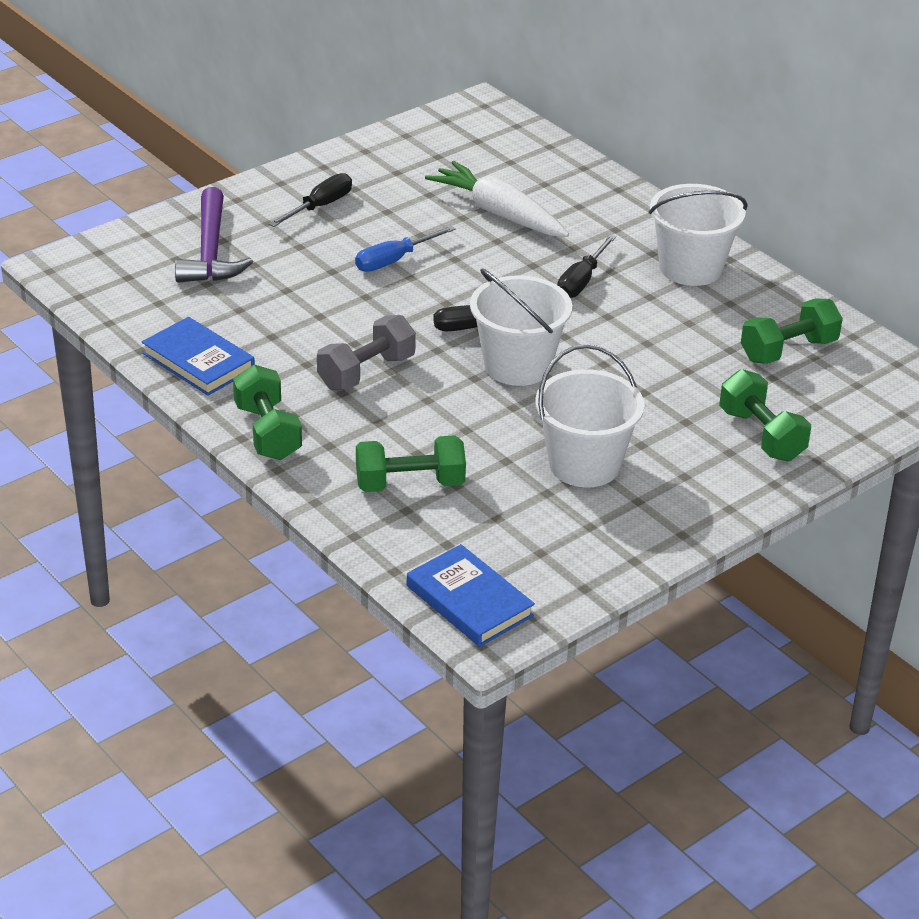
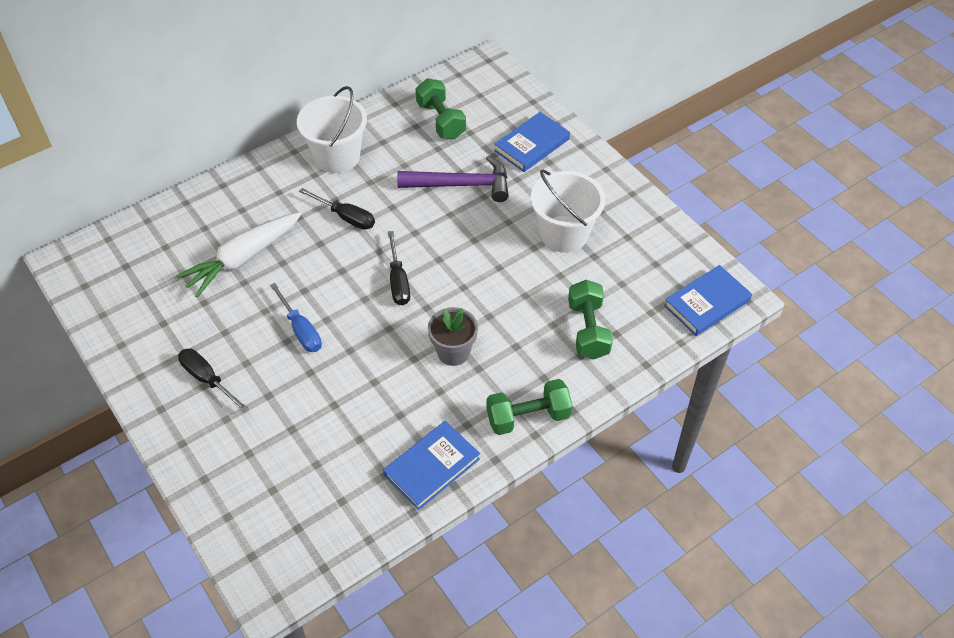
camera: 85 degrees left, 15 degrees up
(210, 251) = (266, 462): purple hammer -> purple hammer (462, 185)
(366, 372) = (453, 352): grey dumbbell -> grey flower pot
(517, 365) = (450, 261): white bucket -> none
(761, 435) = (532, 145): green dumbbell -> blue book

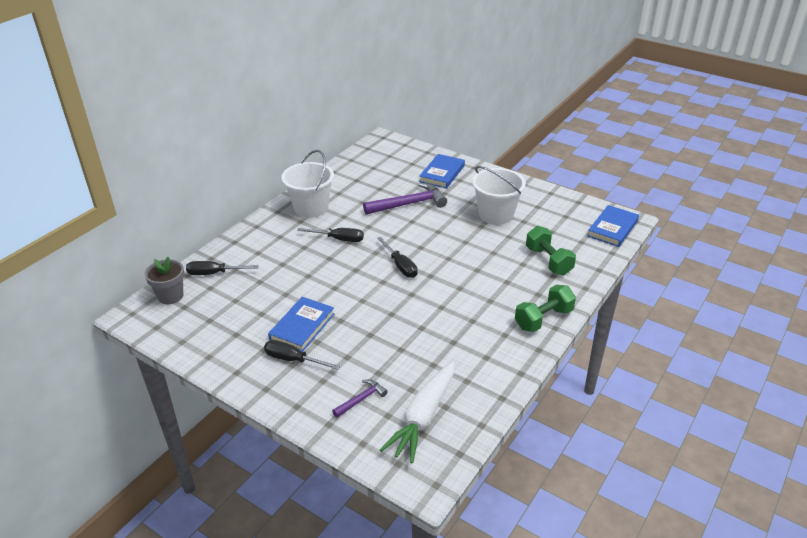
camera: 20 degrees left, 15 degrees down
(179, 227) = (214, 273): none -> black screwdriver
(243, 259) = (276, 280): white carrot -> white carrot (423, 417)
(255, 458) = (361, 399): none -> purple hammer
(301, 329) = (347, 311): blue screwdriver -> none
(432, 467) = (497, 366): blue book -> blue book (302, 326)
(441, 120) = (372, 174): green dumbbell -> none
(453, 352) = (466, 296): grey flower pot -> grey flower pot (170, 296)

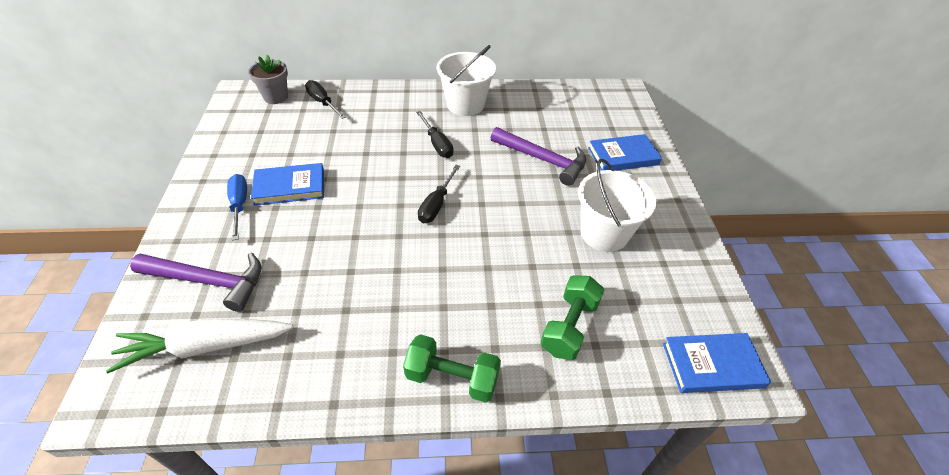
camera: 50 degrees right, 10 degrees up
(293, 360) = (239, 205): black screwdriver -> blue screwdriver
(361, 399) = (209, 281): purple hammer -> purple hammer, size x1.92

